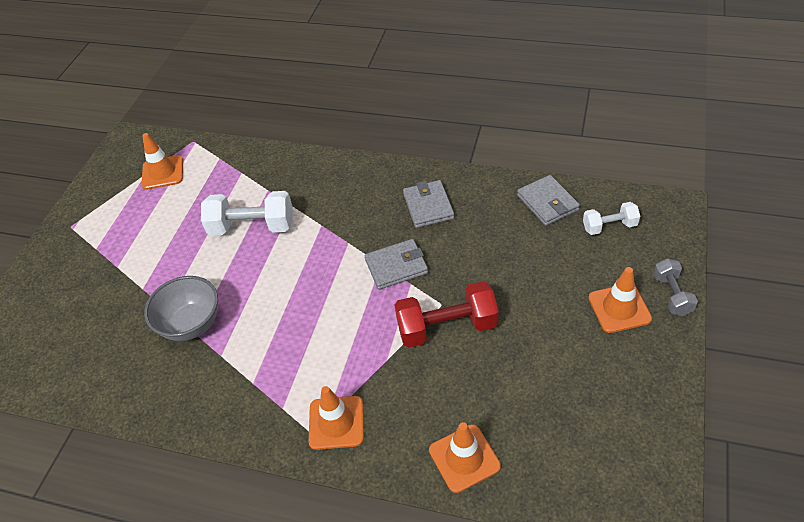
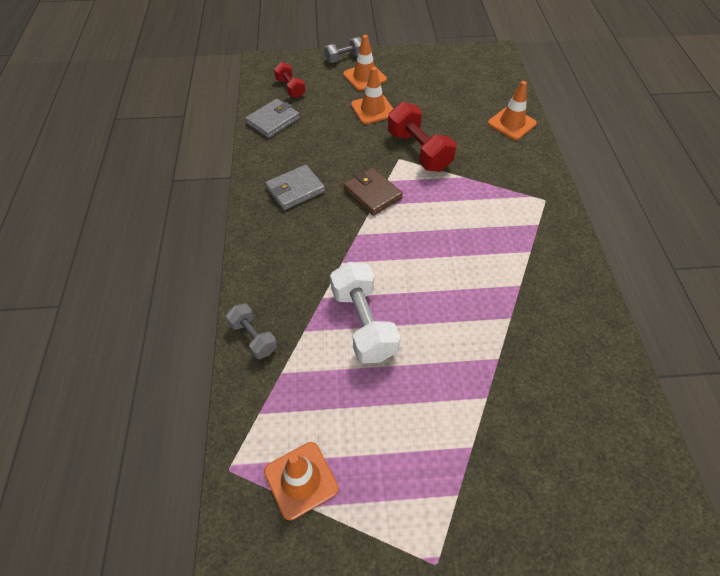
camera: 115 degrees left, 5 degrees up
(191, 324) = (503, 324): grey bowl -> none
(279, 161) = (253, 337): none -> grey dumbbell
(336, 422) = (529, 189): orange traffic cone -> orange traffic cone (373, 109)
(396, 266) = (372, 193): grey wallet -> brown wallet
(609, 226) = (290, 88): white dumbbell -> red dumbbell

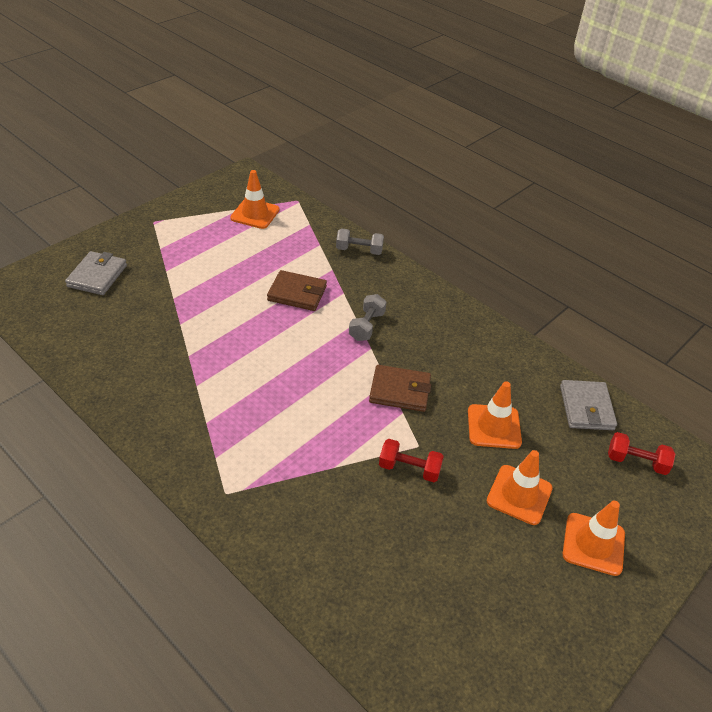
camera: 135 degrees right, 10 degrees down
(295, 190) = (466, 353): grey wallet -> grey wallet (97, 276)
(344, 58) = (659, 561): grey dumbbell -> grey dumbbell (366, 326)
(363, 323) = (297, 293): white dumbbell -> brown wallet
(418, 151) = (409, 469): red dumbbell -> red dumbbell, size x0.58
(511, 123) = (343, 595): orange traffic cone -> orange traffic cone (494, 426)

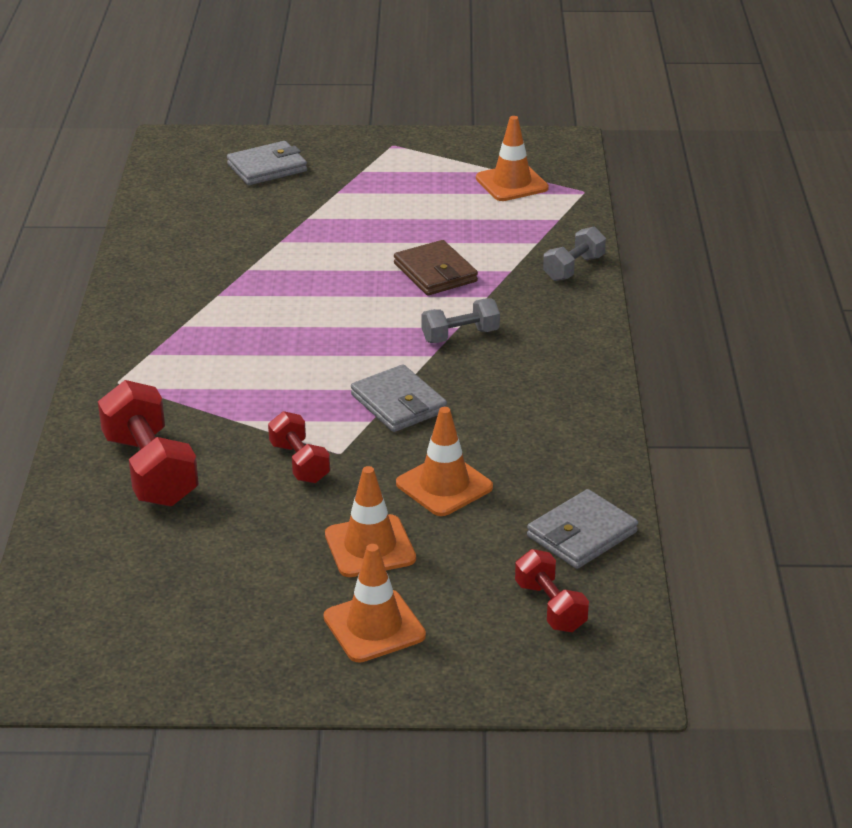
camera: 50 degrees right, 10 degrees down
(339, 542) = (150, 470): none -> red dumbbell
(359, 250) = (573, 268): grey dumbbell -> grey dumbbell turned 75 degrees clockwise
(400, 391) = (398, 403): brown wallet -> grey wallet

